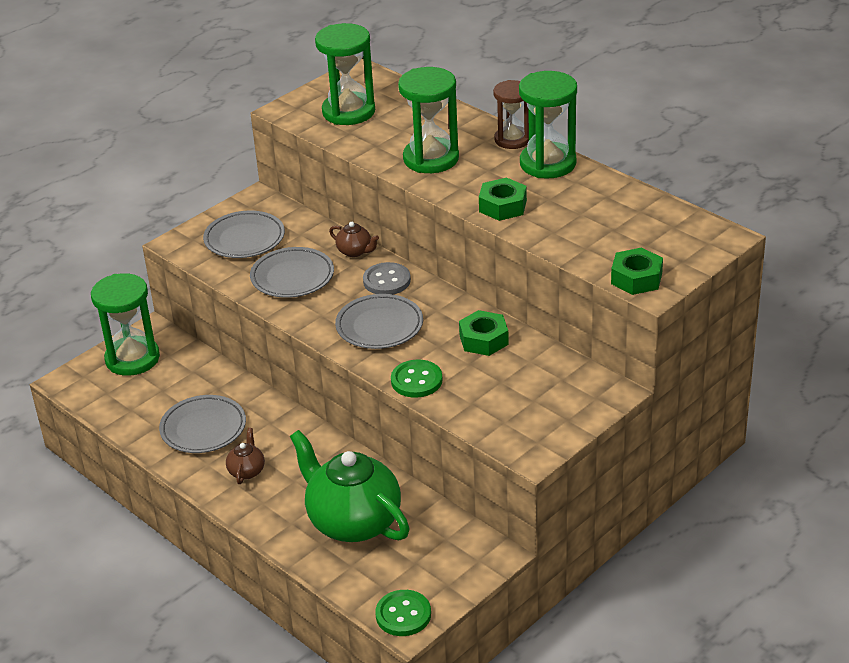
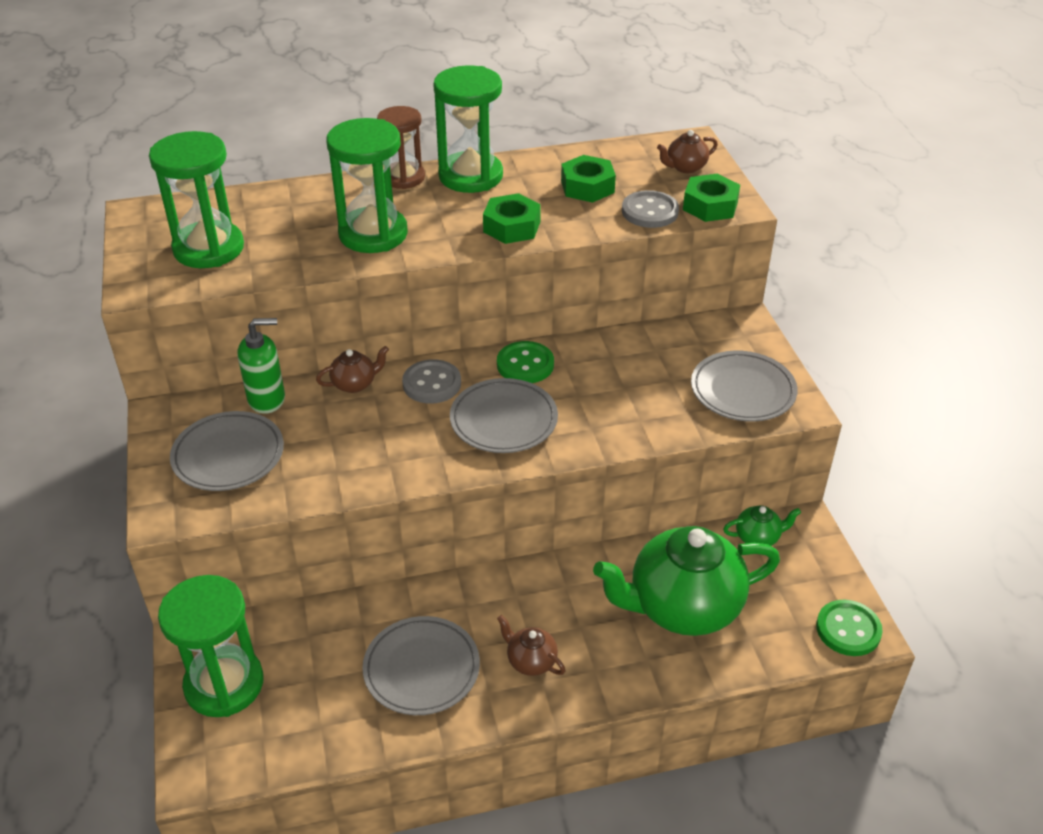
camera: 60 degrees left, 5 degrees up
(292, 277) = (346, 447): grey plate -> grey plate (742, 391)
(307, 227) = (267, 399): none -> green soap dispenser
(416, 380) = (620, 433): green button -> green button (525, 364)
(458, 534) = (758, 537): none -> green teapot
(484, 340) = (596, 362): green nut -> green nut (587, 187)
(594, 255) = (650, 211): none -> grey button
(680, 247) = (685, 167): none -> brown teapot

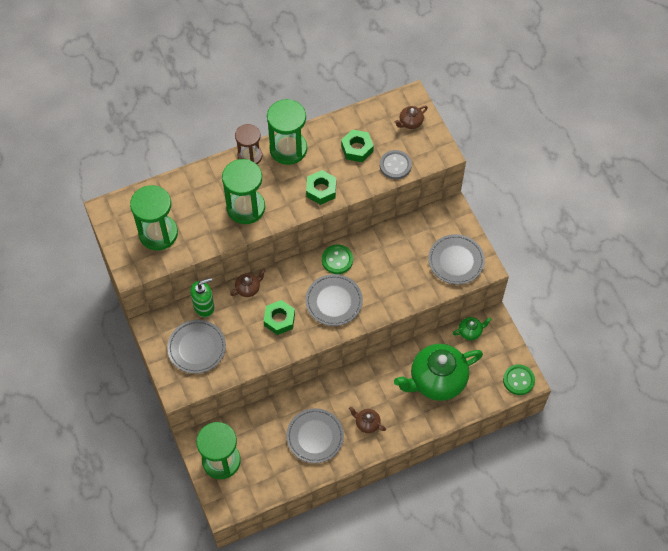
camera: 10 degrees left, 20 degrees up
(432, 383) = (290, 282): grey button -> none
(710, 206) = (428, 155): green nut -> green nut (279, 320)

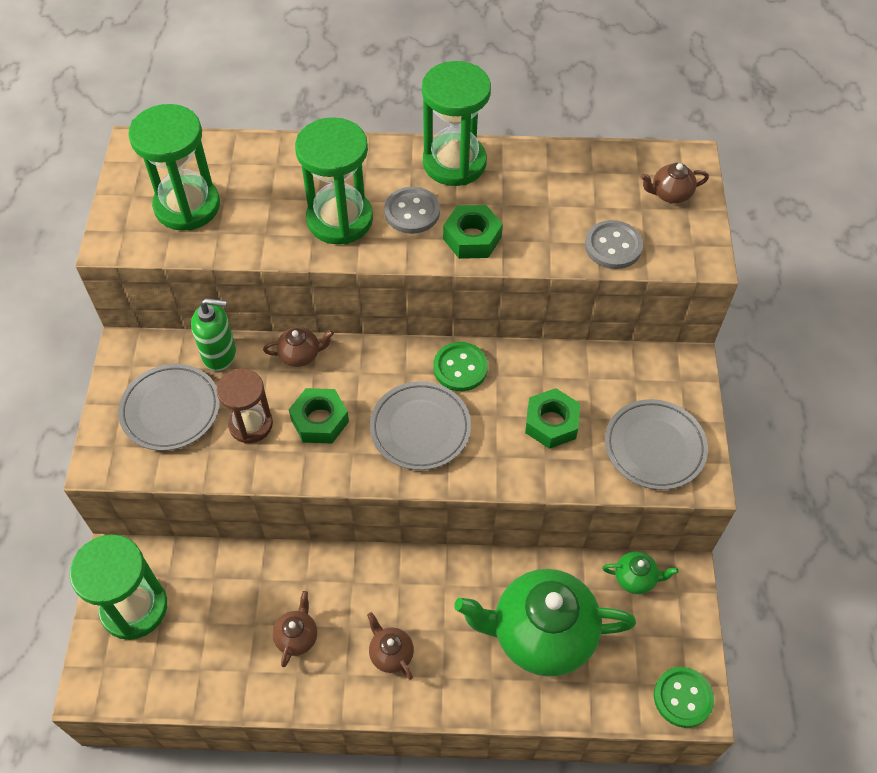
camera: 25 degrees right, 5 degrees down
(250, 156) = (390, 152): brown hourglass -> brown hourglass (250, 424)
(281, 188) = (412, 212): none -> grey button
(315, 437) = (297, 637): grey plate -> brown teapot
(357, 149) = (563, 200): green nut -> green nut (551, 423)

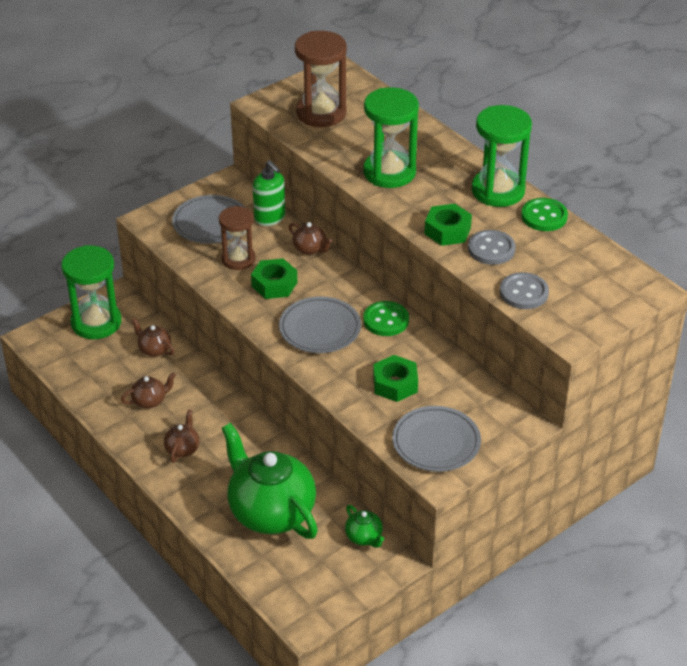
camera: 50 degrees right, 15 degrees down
(187, 206) = (321, 113): green hourglass -> brown hourglass
(412, 212) = (434, 196): grey button -> grey button (491, 249)
(670, 194) = (606, 295): brown teapot -> brown teapot (154, 349)
(683, 697) = (301, 610): green button -> green button (544, 216)

